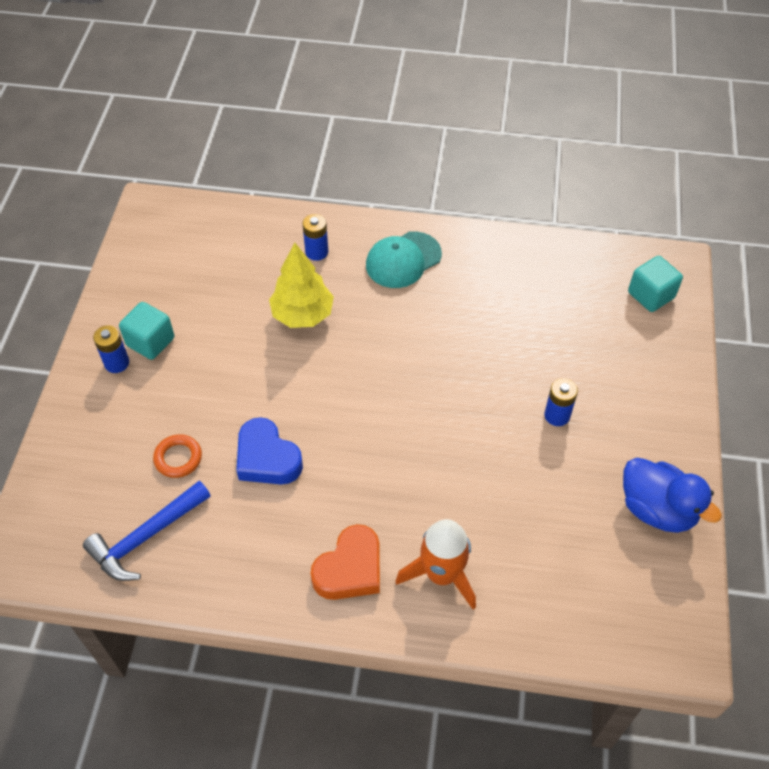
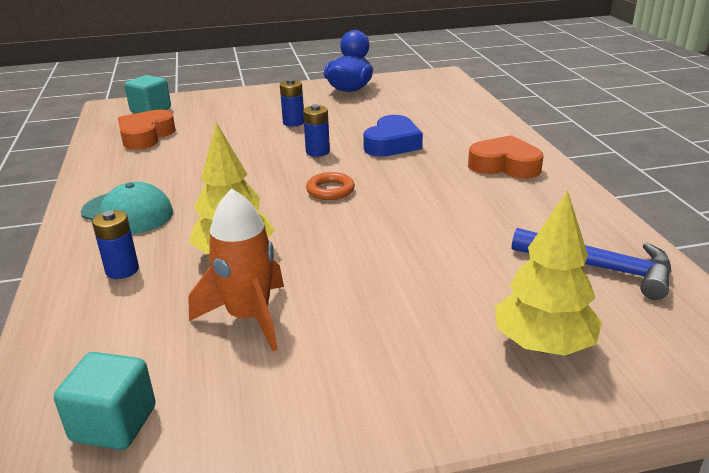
camera: 110 degrees left, 25 degrees down
(98, 450) = (543, 344): none -> yellow tree
(117, 363) = (399, 384): blue battery -> blue battery (317, 152)
(150, 342) = (341, 363): turquoise cube -> turquoise cube (114, 424)
(178, 458) = (493, 278): orange ring -> orange ring (330, 190)
(267, 458) = (441, 226): blue heart -> blue heart (392, 144)
(442, 574) = (469, 136): orange rocket -> orange rocket (249, 317)
(570, 284) = (146, 136): none -> orange heart

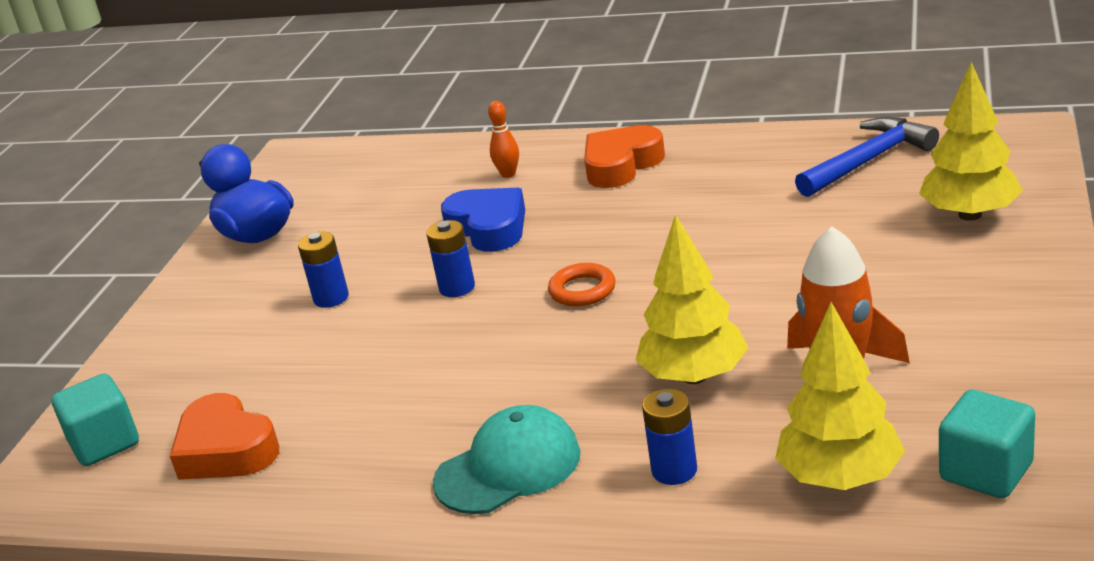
camera: 60 degrees left, 0 degrees up
(110, 344) = (840, 478): none -> yellow tree
(463, 133) = (508, 174): none -> orange bowling pin

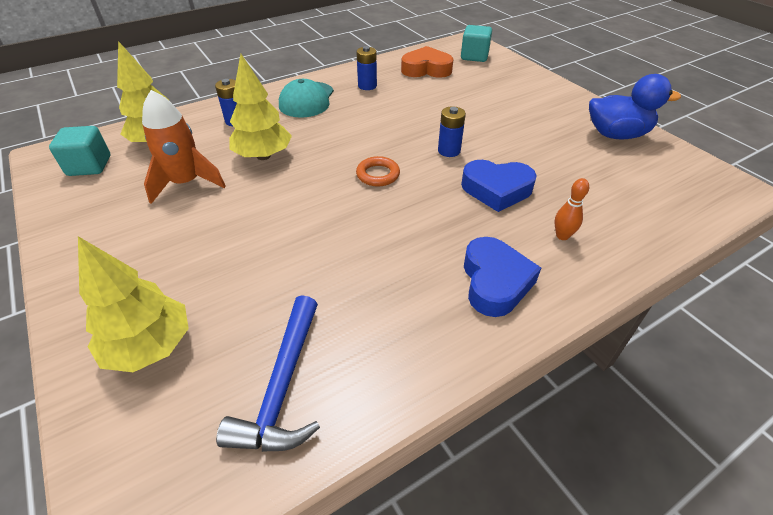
camera: 130 degrees right, 15 degrees up
(331, 298) = (502, 123): blue battery -> blue battery (367, 86)
(621, 165) = (495, 282): orange heart -> blue heart

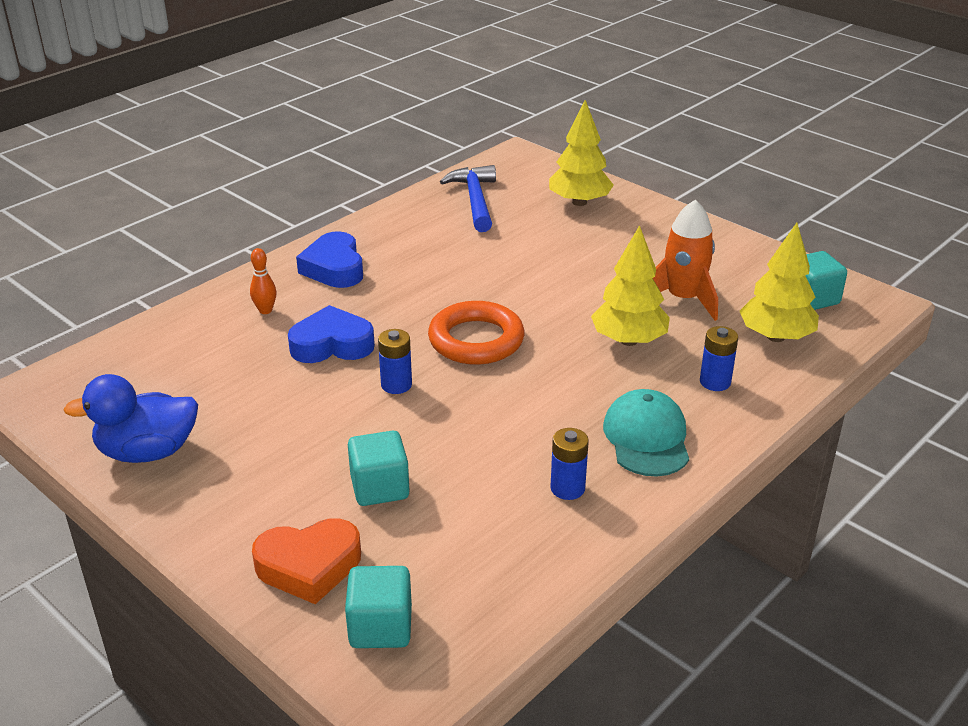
camera: 165 degrees right, 10 degrees down
(378, 175) = (476, 340): orange ring -> orange ring, size x1.80
(426, 69) = (475, 558): orange heart -> orange heart (309, 566)
(468, 99) = (380, 487): none -> turquoise cube

